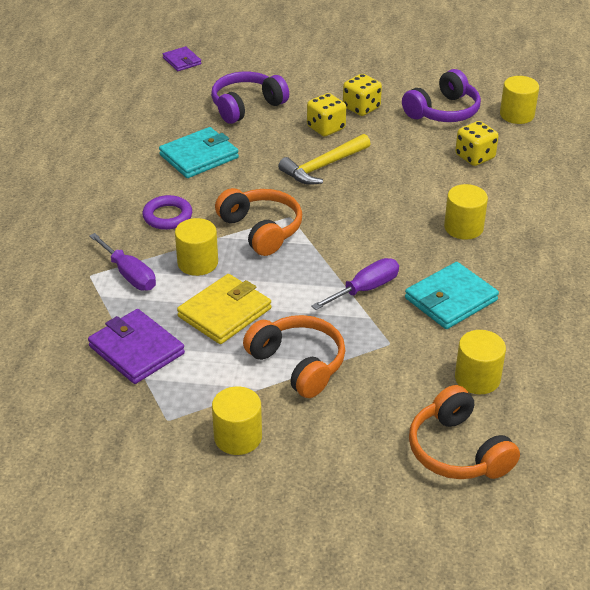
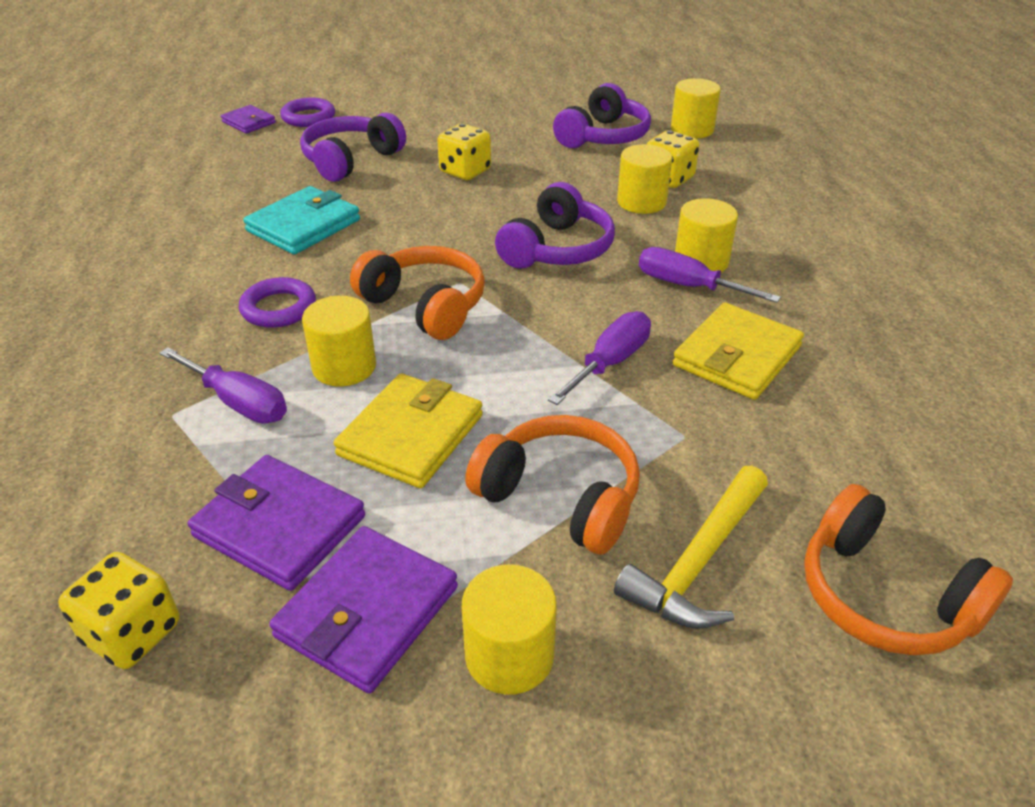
camera: 15 degrees left, 0 degrees up
(171, 402) = (367, 612): none -> purple wallet
(226, 62) = (308, 117): none -> purple ring
(323, 167) = (480, 215): yellow hammer -> yellow hammer (698, 562)
(361, 108) = (501, 145): yellow dice -> yellow dice (133, 633)
(366, 202) = (557, 249): none -> purple headphones
(444, 245) = (688, 286): none -> purple screwdriver
(450, 299) = (737, 356): turquoise wallet -> yellow wallet
(477, 378) = (841, 466): yellow cylinder -> yellow cylinder (641, 202)

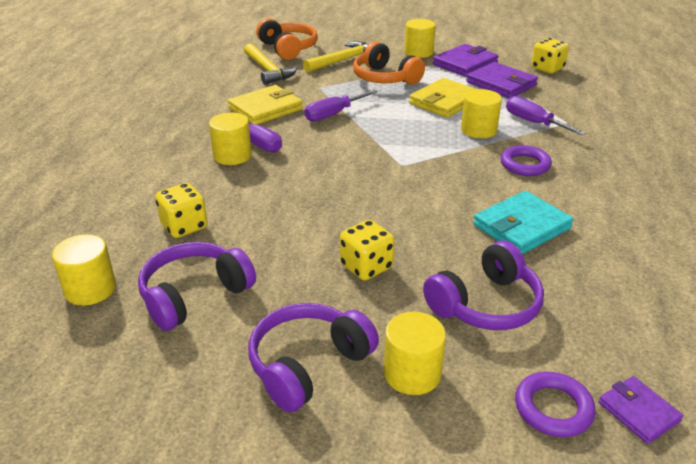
camera: 165 degrees left, 5 degrees down
(425, 305) = (428, 154): orange headphones -> none
(557, 249) = (324, 177): purple headphones -> purple headphones (308, 365)
(641, 202) = (229, 206): yellow cylinder -> yellow cylinder (412, 373)
(840, 477) = (268, 70): none -> yellow hammer

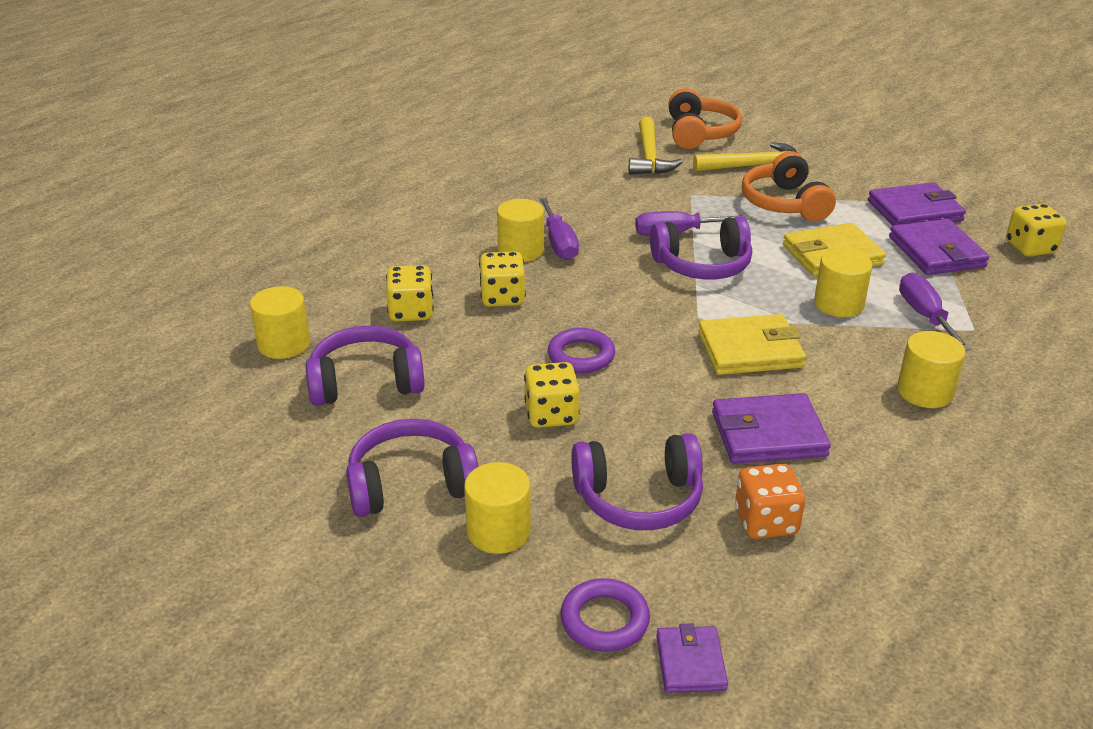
camera: 30 degrees right, 0 degrees up
(249, 193) = (502, 297): none -> yellow dice
(265, 109) = (604, 205): yellow wallet -> yellow wallet (750, 350)
(371, 130) = (702, 265): none -> purple headphones
(418, 52) = (865, 179): yellow cylinder -> yellow cylinder (924, 392)
(521, 226) = (768, 434): turquoise wallet -> purple wallet
(525, 165) = (853, 365): purple ring -> purple ring (581, 355)
(580, 287) = (766, 522): none -> orange dice

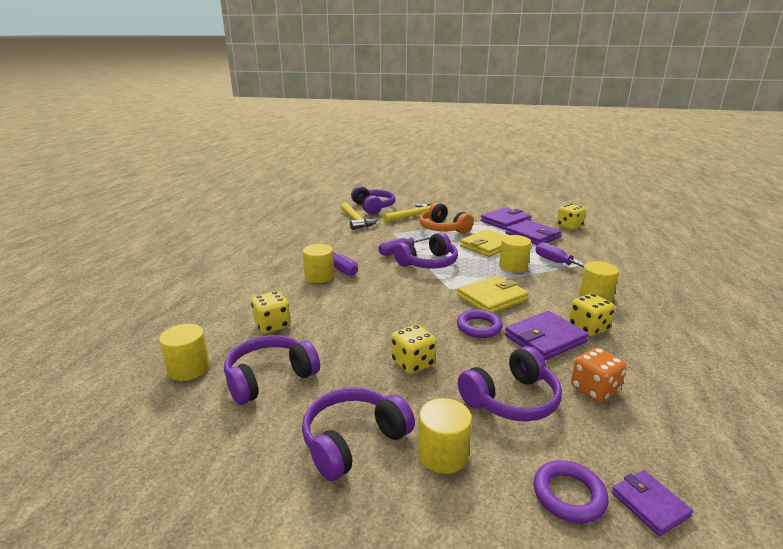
camera: 25 degrees left, 10 degrees down
(502, 297) = (327, 303): yellow dice -> yellow dice (588, 328)
(581, 355) = (402, 324): purple ring -> purple ring (479, 327)
(699, 133) = (373, 207): orange headphones -> purple headphones

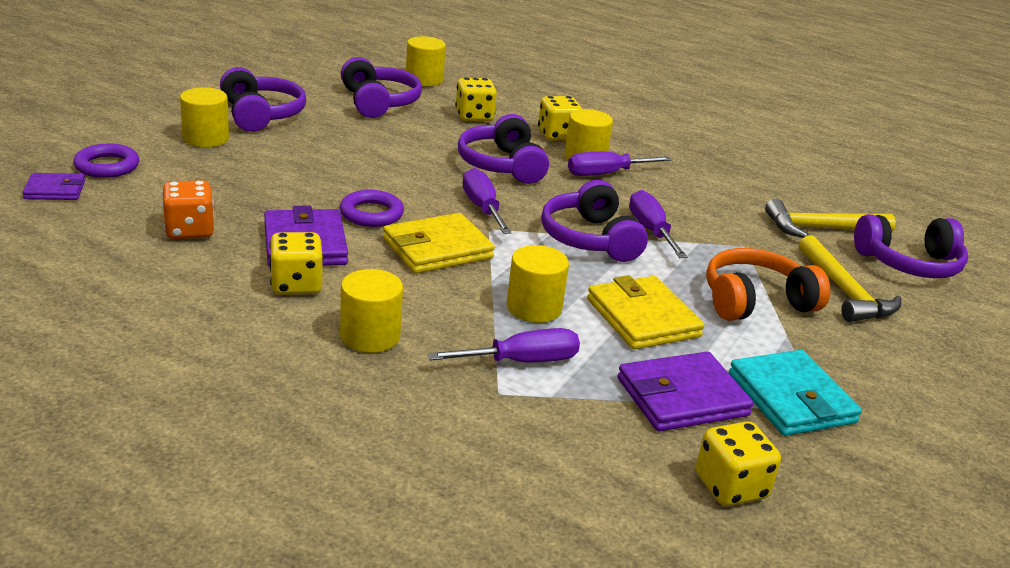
camera: 105 degrees right, 5 degrees up
(413, 363) = (337, 160): yellow dice -> yellow dice (557, 135)
(427, 295) = (482, 208): none -> purple screwdriver
(492, 298) = (437, 248): yellow wallet -> yellow wallet turned 75 degrees clockwise
(505, 221) = (791, 398): purple wallet -> turquoise wallet
(511, 399) = (230, 185): purple headphones -> purple headphones (502, 165)

